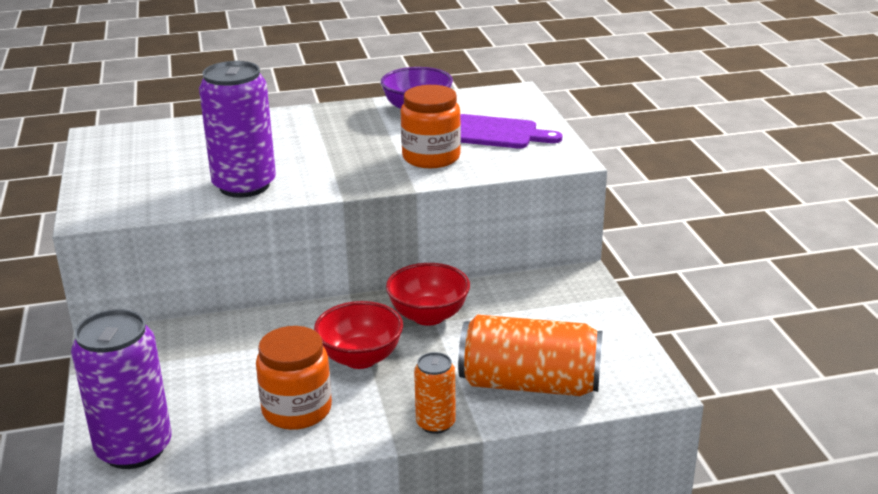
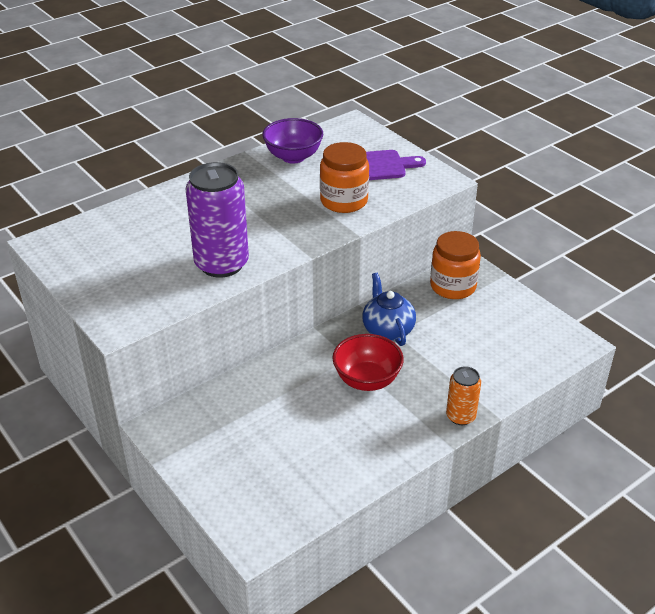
camera: 25 degrees left, 10 degrees up
(134, 448) = (262, 510): purple can -> none
(297, 410) = (356, 437): orange jar -> orange jar (453, 286)
(428, 316) = (387, 330): red bowl -> blue teapot
(529, 384) = (498, 365): orange can -> none

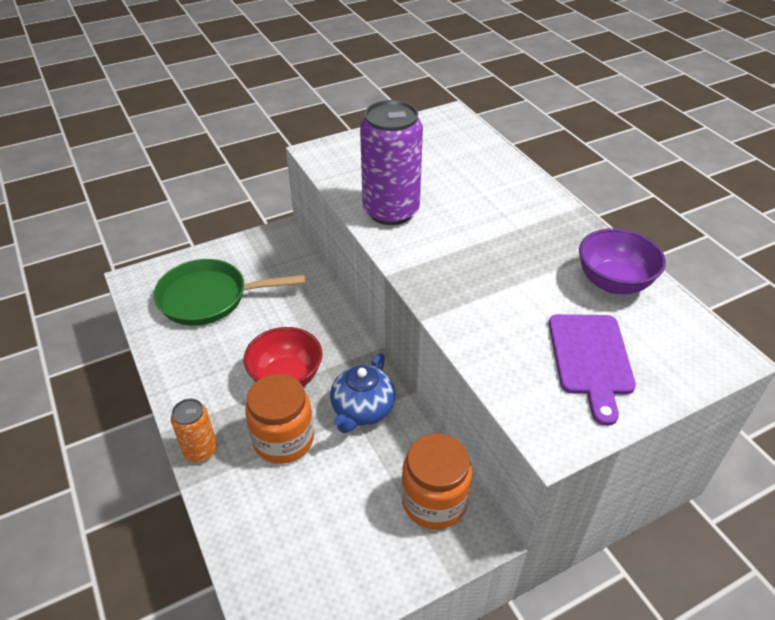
camera: 100 degrees right, 5 degrees up
(274, 462) = (209, 298): none -> green pan
(344, 201) = (501, 316): orange jar -> orange jar (283, 439)
(387, 330) = (362, 410): blue teapot -> blue teapot turned 120 degrees clockwise

